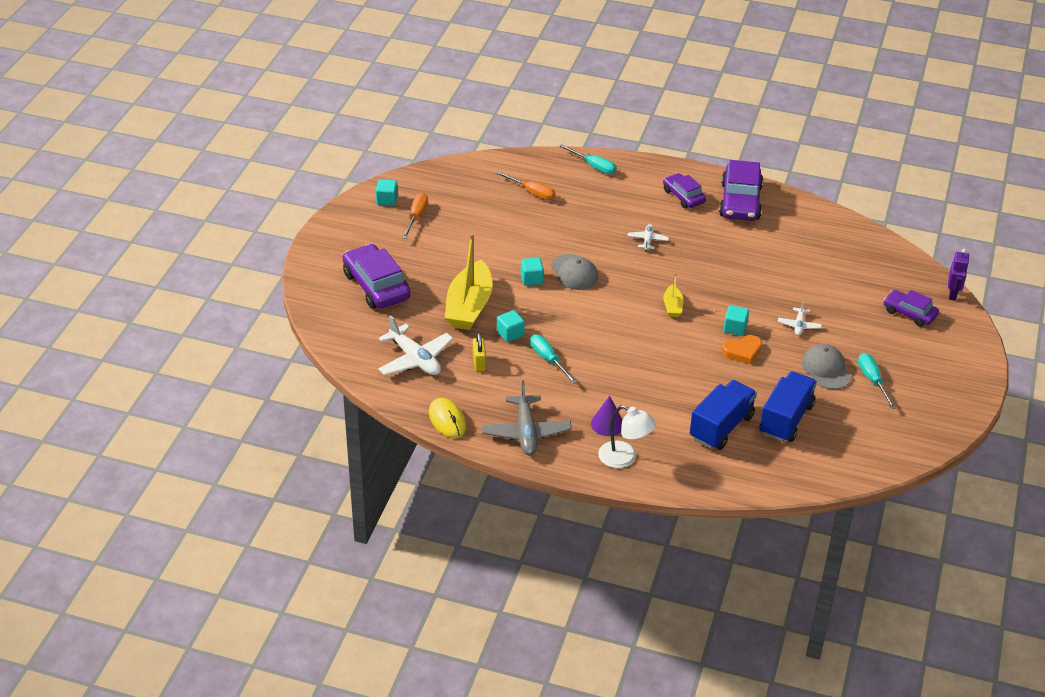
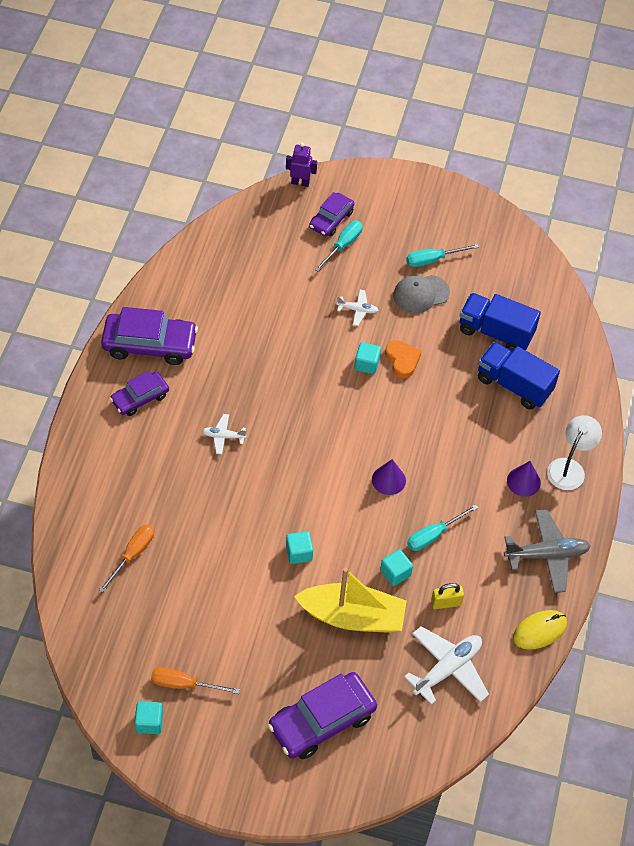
camera: 95 degrees left, 15 degrees up
(574, 272) = (284, 510): grey cap -> none
(593, 166) = (79, 488): turquoise screwdriver -> turquoise screwdriver (343, 245)
(606, 335) = (388, 480): none -> purple cone
(672, 306) = (336, 417): yellow boat -> none

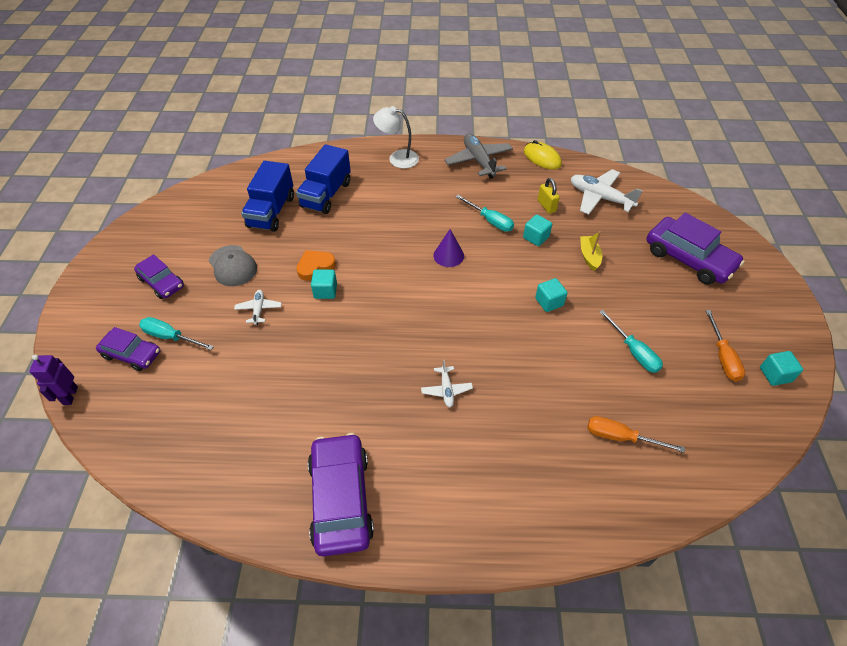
camera: 100 degrees left, 5 degrees down
(140, 398) = (422, 487): purple car -> purple car (162, 282)
(352, 616) = (589, 256): yellow boat -> yellow boat, size x0.46
(433, 260) = (188, 264): turquoise screwdriver -> turquoise screwdriver (633, 351)
(523, 481) = (419, 179): purple cone -> none

